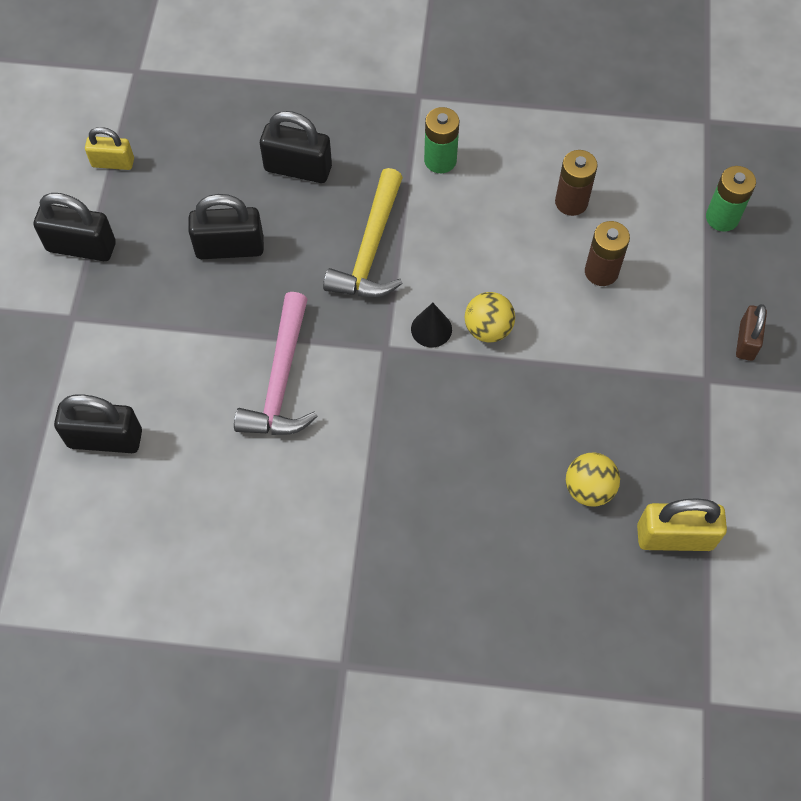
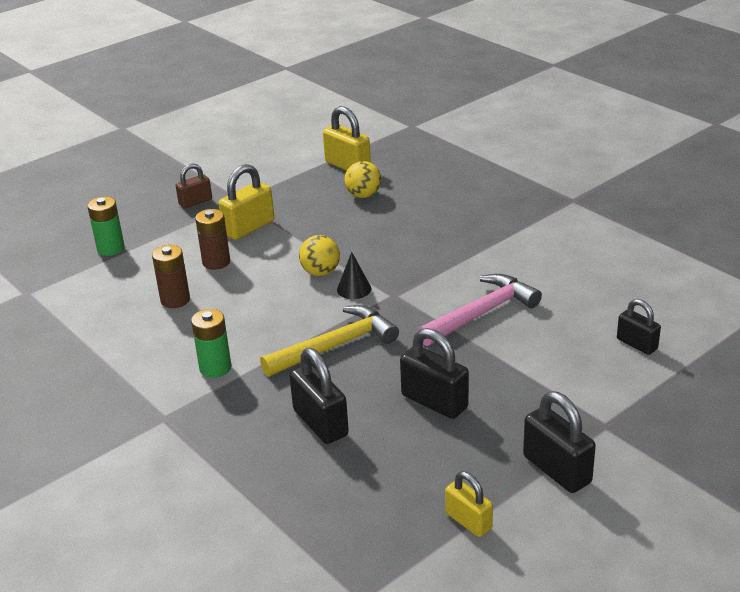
camera: 135 degrees left, 30 degrees down
(105, 438) = (637, 344): black padlock -> black padlock, size x0.64
(637, 342) = (249, 228): none -> yellow padlock

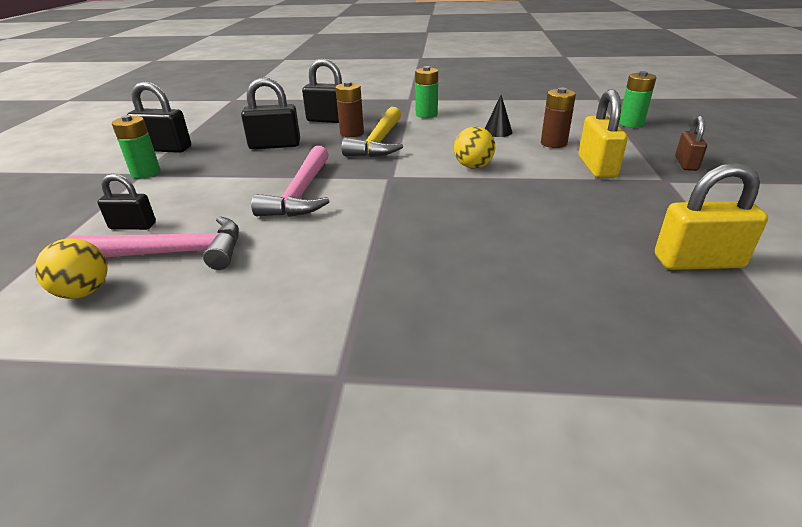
camera: 135 degrees right, 0 degrees up
(175, 300) = (520, 123): brown battery -> brown battery (352, 133)
(354, 289) = (427, 168): black cone -> black cone (497, 131)
(363, 195) = (592, 236): yellow ball -> yellow ball (84, 292)
(468, 521) = (204, 123): yellow padlock -> none
(599, 424) = (146, 173): none -> green battery
(616, 301) = (173, 253): none -> pink hammer

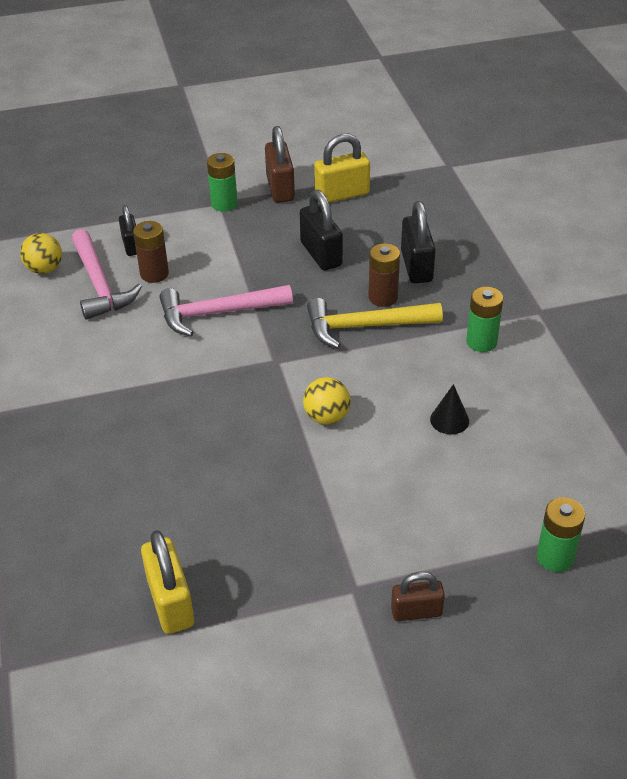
camera: 70 degrees right, 10 degrees up
(165, 149) = (280, 188): black padlock -> brown padlock
(553, 143) = (431, 478): brown battery -> brown battery (154, 274)
(597, 167) = (368, 523): yellow padlock -> yellow padlock (342, 194)

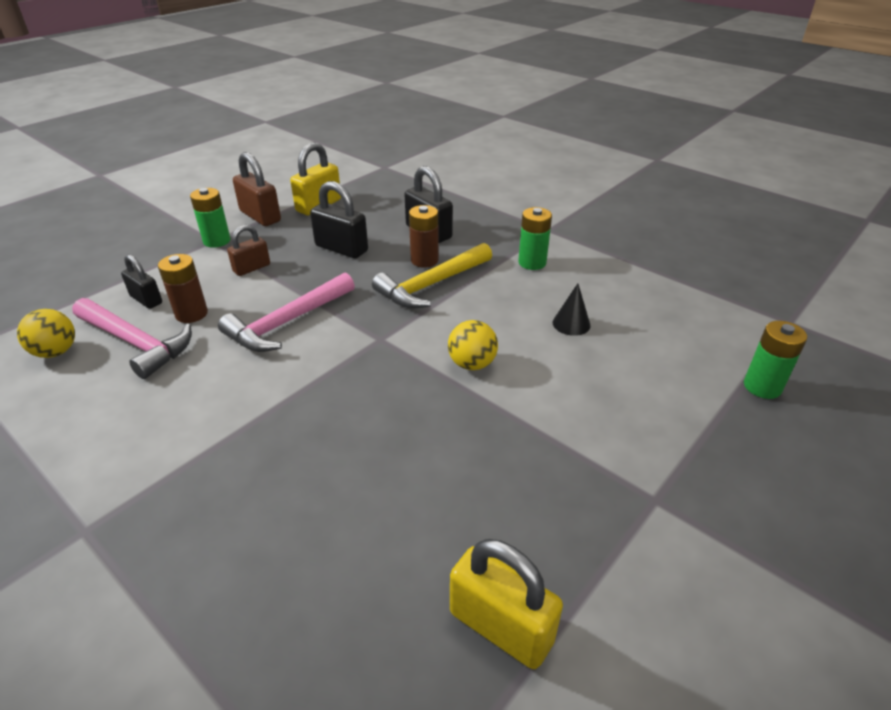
camera: 35 degrees left, 5 degrees down
(416, 611) = (726, 490): brown padlock -> brown padlock (252, 268)

